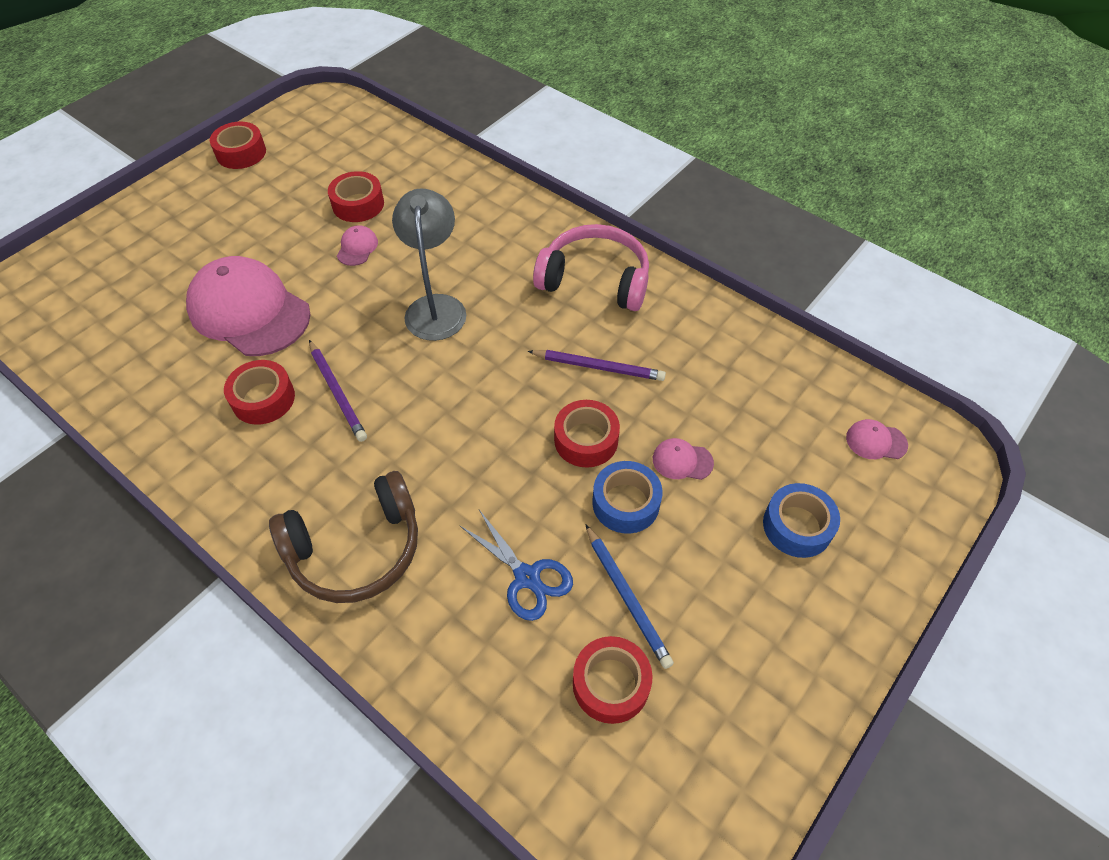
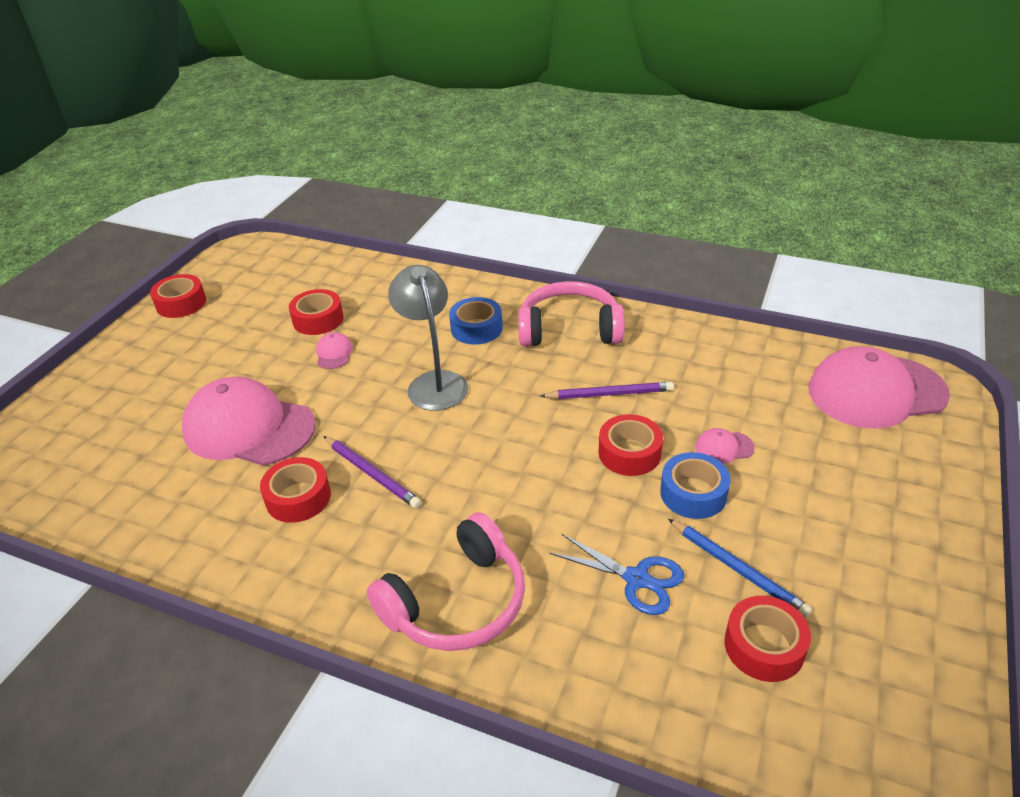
camera: 15 degrees left, 15 degrees down
(356, 549) = (457, 602): brown headphones -> pink headphones
(797, 526) = (851, 471): blue tape -> blue tape (476, 328)
(876, 441) = (876, 392): pink cap -> pink cap, size x2.48

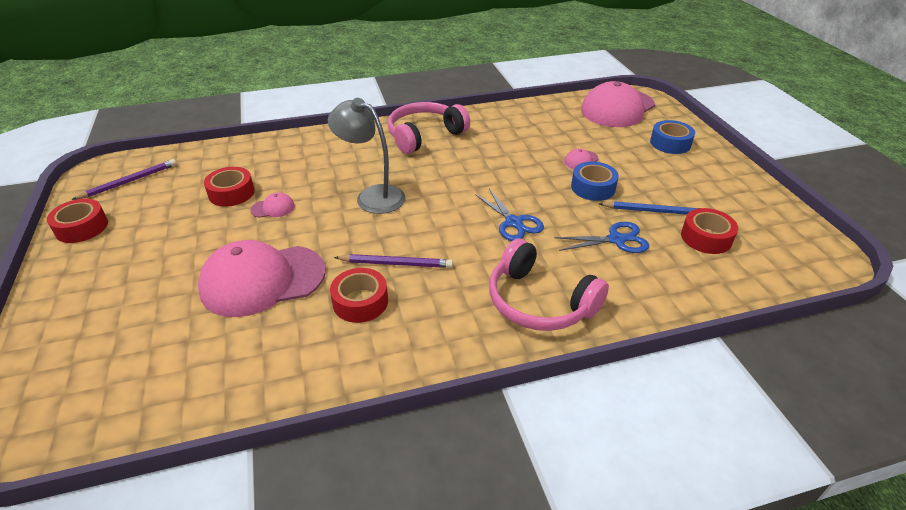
camera: 40 degrees left, 0 degrees up
(334, 353) = (273, 208): pink cap -> pink cap turned 120 degrees clockwise
(457, 602) = (539, 302): pink headphones -> pink headphones turned 120 degrees clockwise
(476, 328) = (363, 156): blue tape -> blue tape (670, 143)
(541, 490) = (513, 223): none -> blue scissors
(609, 394) = (490, 159): purple pencil -> purple pencil (129, 182)
(629, 453) = (537, 183): red tape -> none

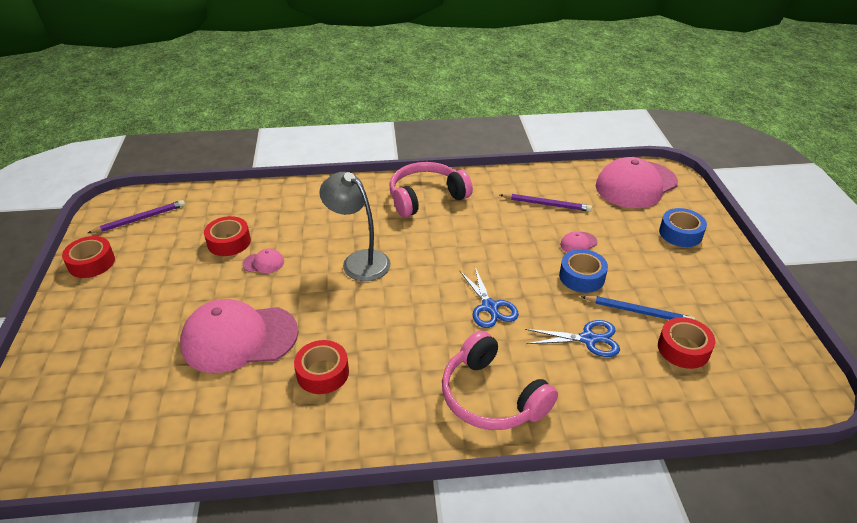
camera: 10 degrees right, 0 degrees up
(396, 264) = (364, 337): purple pencil -> purple pencil (546, 204)

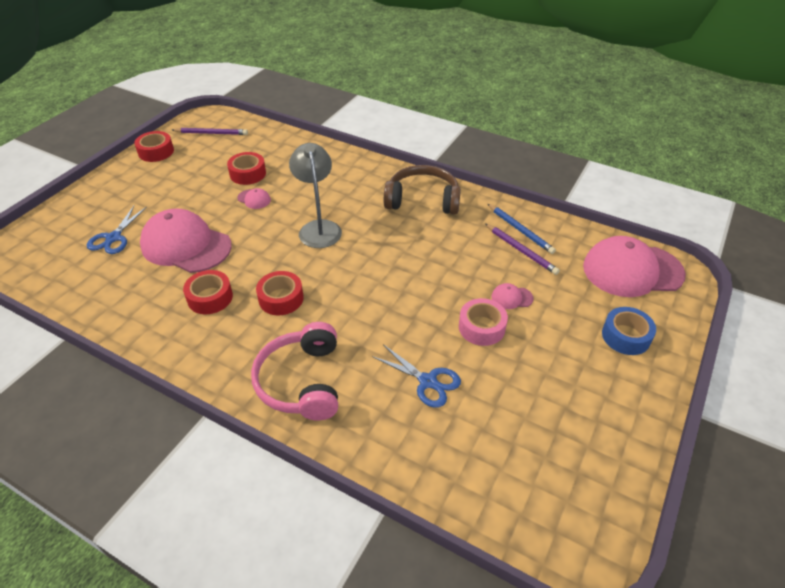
camera: 35 degrees right, 5 degrees up
(426, 197) = (422, 200): pink headphones -> brown headphones
(490, 307) = (376, 312): blue scissors -> blue scissors (113, 238)
(582, 277) = (481, 327): blue tape -> pink tape
(638, 312) = (499, 383): blue pencil -> blue pencil (520, 230)
(683, 349) = (504, 438): red tape -> red tape (281, 298)

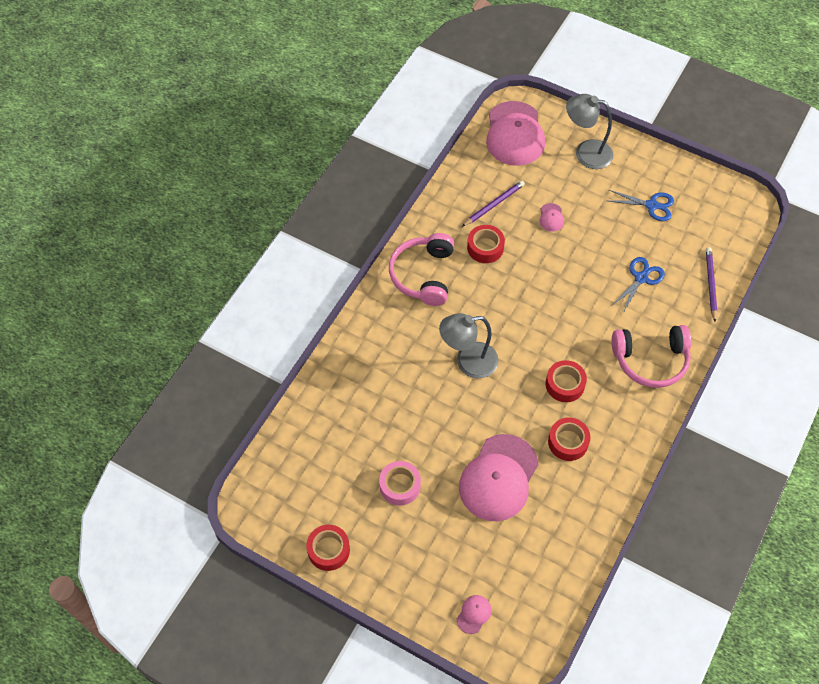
camera: 90 degrees left, 15 degrees up
(113, 238) = (490, 551): blue scissors -> blue scissors (652, 205)
(211, 133) = (289, 494): purple pencil -> purple pencil (710, 284)
(248, 174) = (376, 439): red tape -> red tape (485, 247)
(254, 199) = (422, 426): pink cap -> pink cap (474, 614)
(422, 200) = (423, 275): brown headphones -> pink headphones
(481, 327) = (585, 240): pink tape -> pink tape (400, 486)
(520, 230) = (466, 202): blue pencil -> none
(626, 336) = (585, 153): blue tape -> grey lamp

